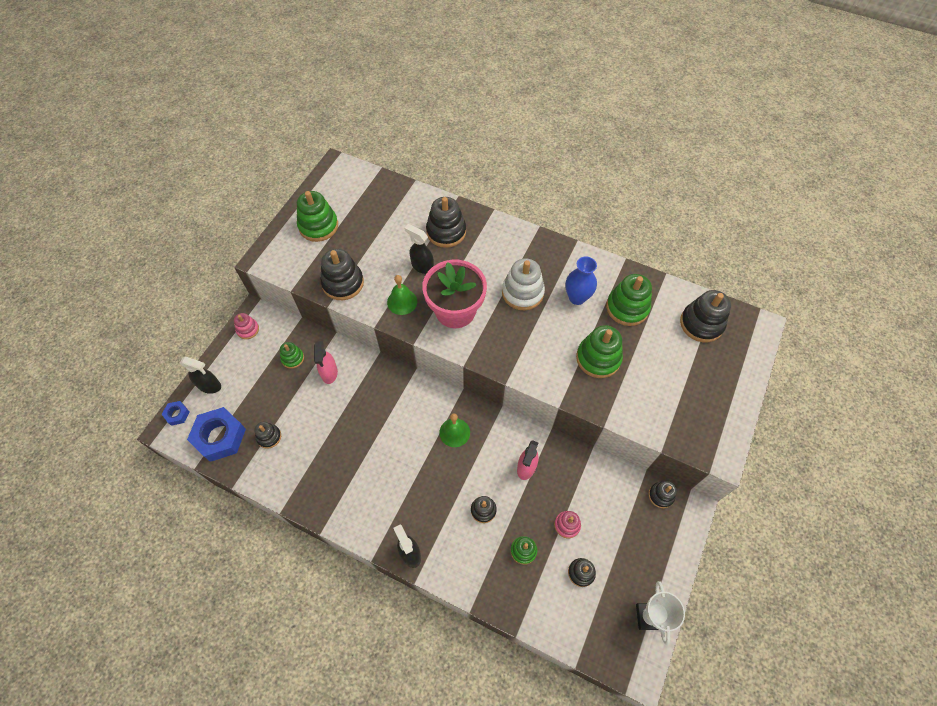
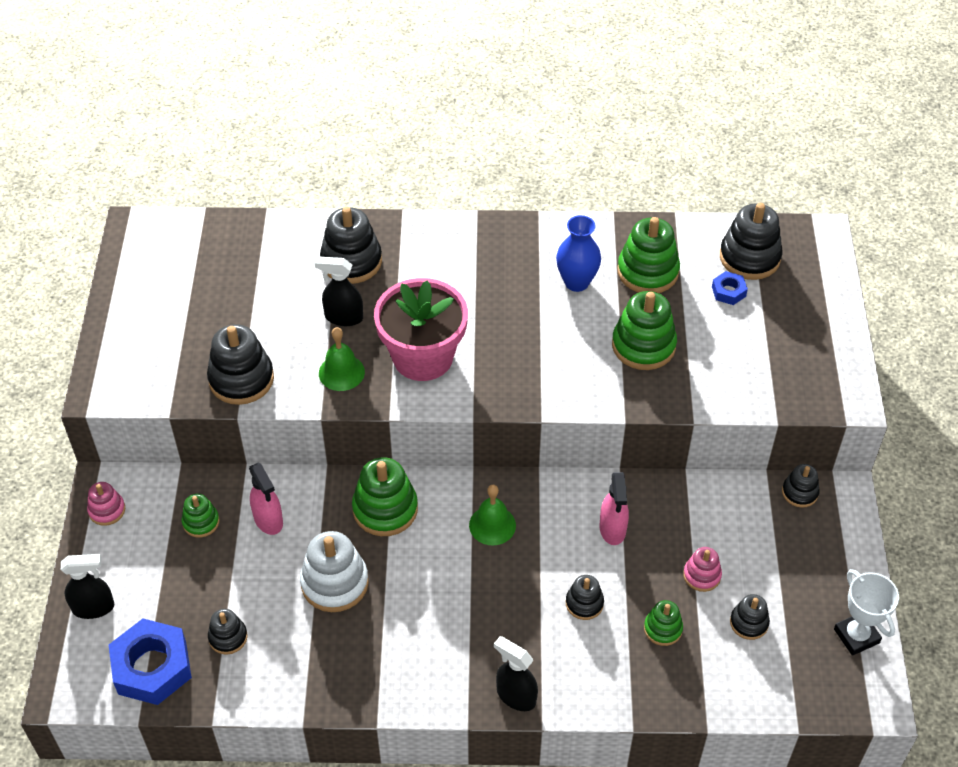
camera: 25 degrees left, 10 degrees down
(177, 414) = (66, 665): blue nut -> blue nut (728, 291)
(318, 226) = (158, 317): green stacking toy -> green stacking toy (385, 509)
(522, 293) = (501, 302): white stacking toy -> white stacking toy (335, 583)

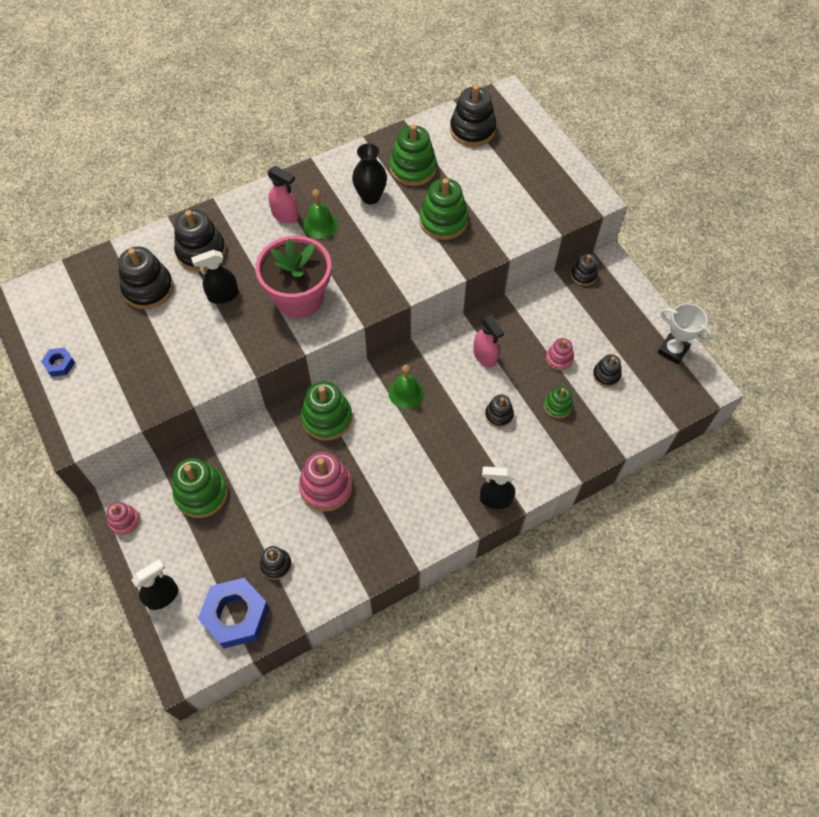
camera: 30 degrees left, 10 degrees up
(201, 522) = (201, 493): green stacking toy -> green stacking toy, size x1.79
(241, 379) = (177, 376): black stacking toy -> black stacking toy (148, 289)
(268, 520) = (250, 467): pink spray bottle -> pink spray bottle (285, 215)
(335, 583) = (326, 487): white stacking toy -> pink stacking toy
(341, 372) = (248, 336): green bell -> green bell (320, 225)
(576, 282) = (370, 197): blue vase -> black vase
(728, 291) = (474, 159): blue nut -> blue nut (59, 364)

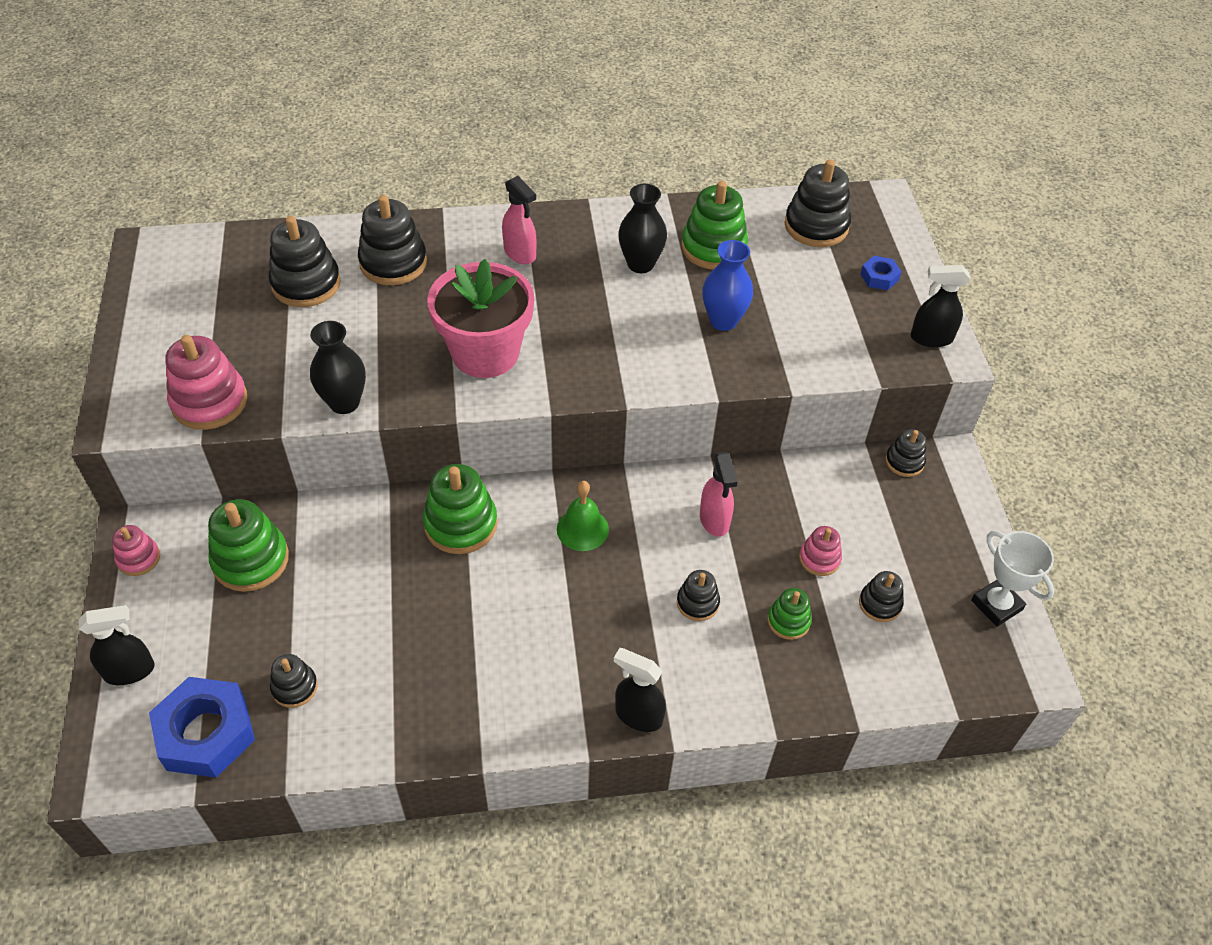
camera: 20 degrees right, 10 degrees down
(59, 364) = (152, 334): blue nut -> blue nut (879, 277)
(223, 295) = (391, 320): black spray bottle -> black spray bottle (930, 338)
(223, 367) = (344, 402): none -> black vase
(320, 225) = (558, 277): green bell -> none
(326, 487) = (413, 611): pink stacking toy -> pink stacking toy (209, 402)
(443, 221) = (723, 321): green stacking toy -> blue vase

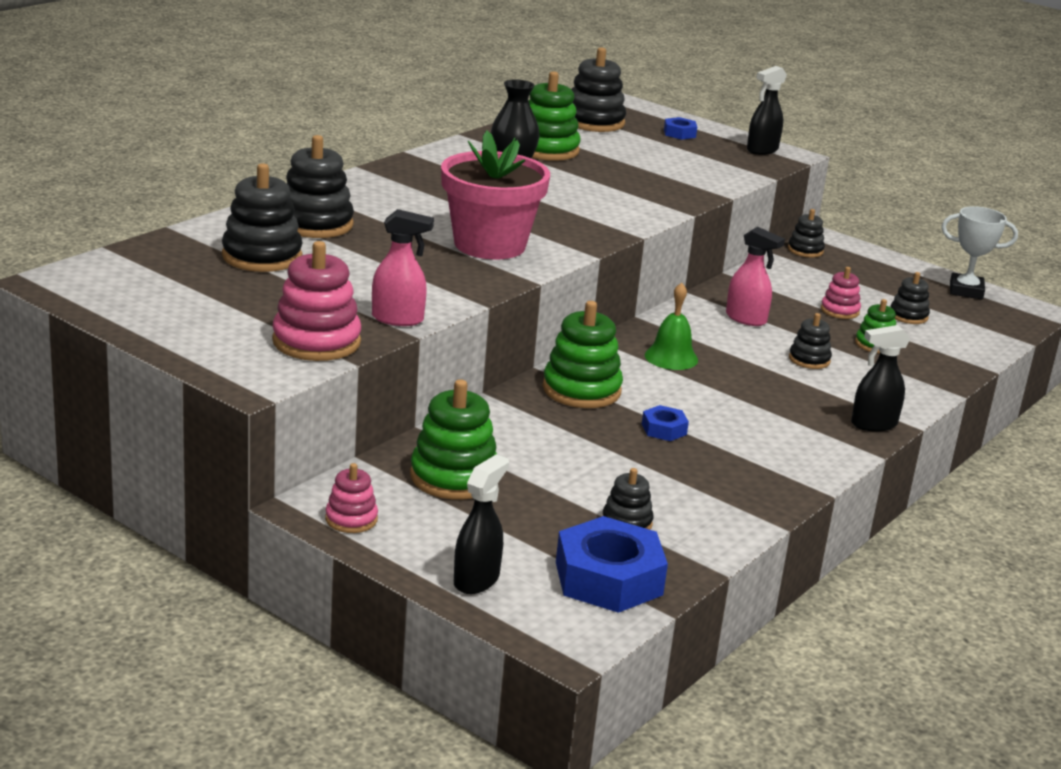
camera: 45 degrees left, 25 degrees down
(344, 402) = (433, 303): black vase -> none
(460, 607) = (664, 429): none -> blue nut
(520, 253) = (410, 191): pink spray bottle -> pink spray bottle (398, 319)
(723, 321) = (623, 180): blue vase -> none

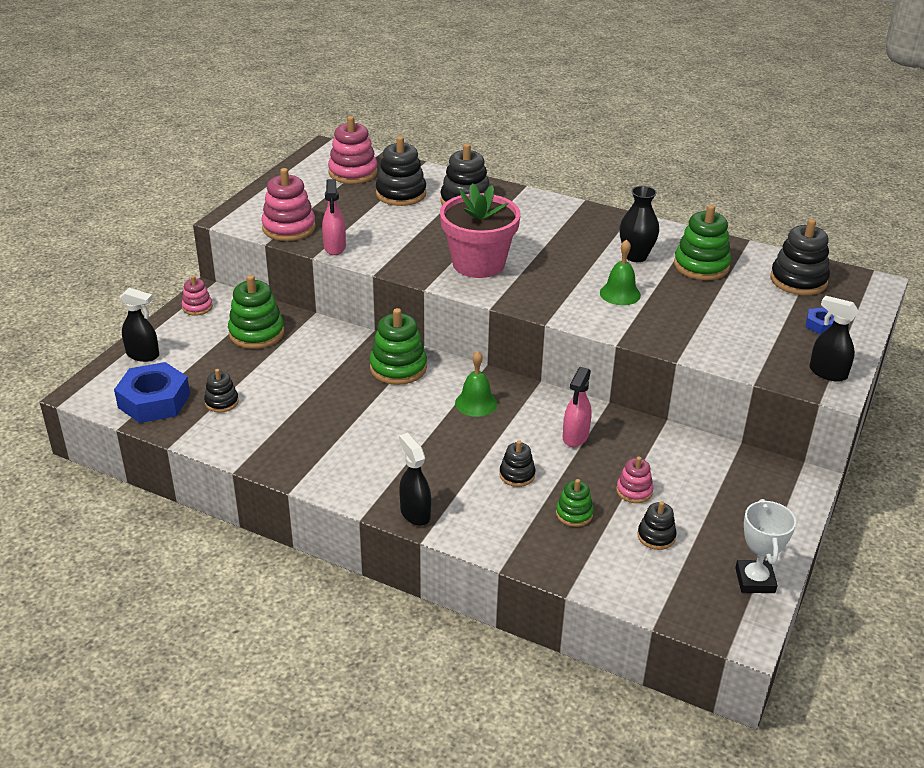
camera: 80 degrees right, 10 degrees up
(163, 276) = (353, 173): none -> pink stacking toy
(590, 193) = (620, 294): none -> green bell
(664, 429) = (356, 408): blue nut -> none
(805, 250) = (763, 466): black stacking toy -> none

